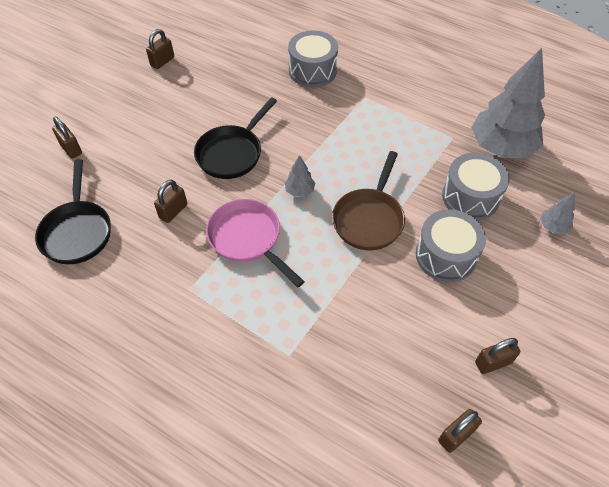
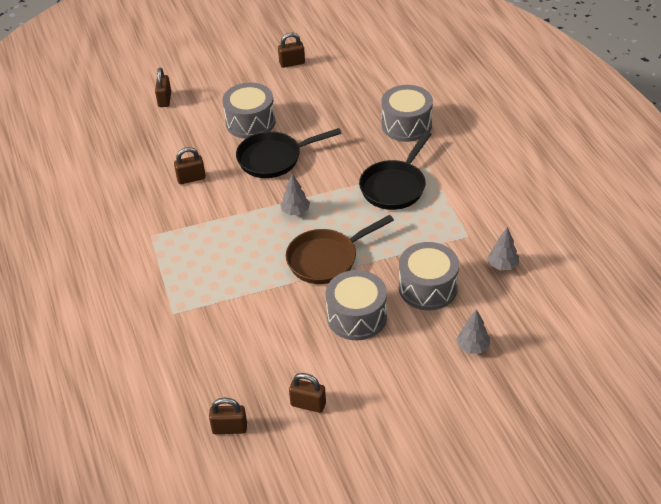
camera: 40 degrees right, 10 degrees down
(77, 232) = (117, 159): black pan -> black pan (395, 186)
(177, 131) = (250, 122): none -> grey drum
(248, 239) = (223, 224): pink pan -> none
(501, 148) = (502, 265): grey tree -> grey tree, size x0.42

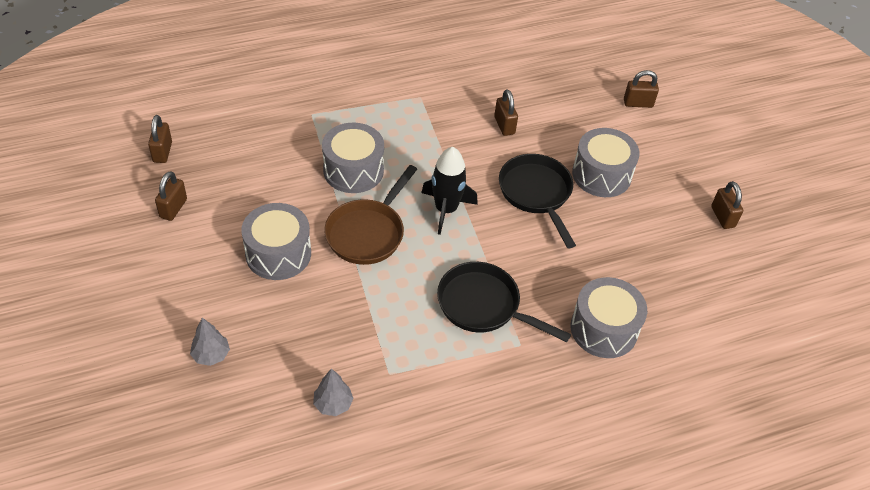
camera: 85 degrees right, 5 degrees up
(295, 211) = (446, 209): grey tree -> black rocket
(326, 259) = (368, 233): brown pan -> brown pan turned 120 degrees counterclockwise
(428, 288) = (309, 322): grey drum -> grey drum (353, 170)

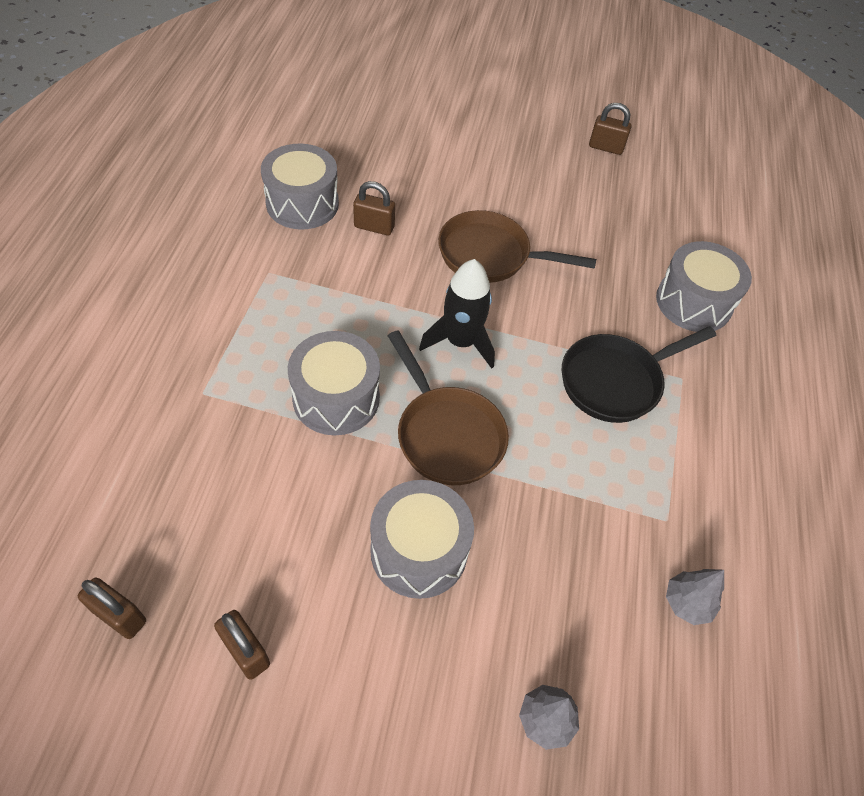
camera: 60 degrees left, 5 degrees up
(536, 194) = (490, 255): black pan -> brown pan
(601, 175) = (499, 194): grey drum -> grey drum (302, 204)
(638, 103) = (425, 117): brown padlock -> none

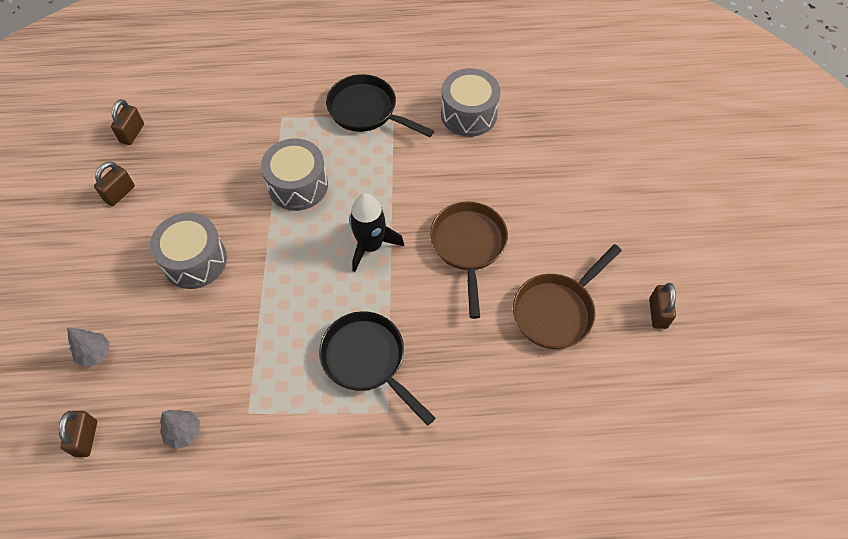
camera: 80 degrees right, 5 degrees up
(244, 296) = (366, 111): none -> black pan
(374, 227) = (465, 163): brown padlock -> brown padlock (86, 438)
(447, 434) = (286, 256): brown pan -> brown pan (556, 311)
(693, 302) = (479, 415): grey drum -> none

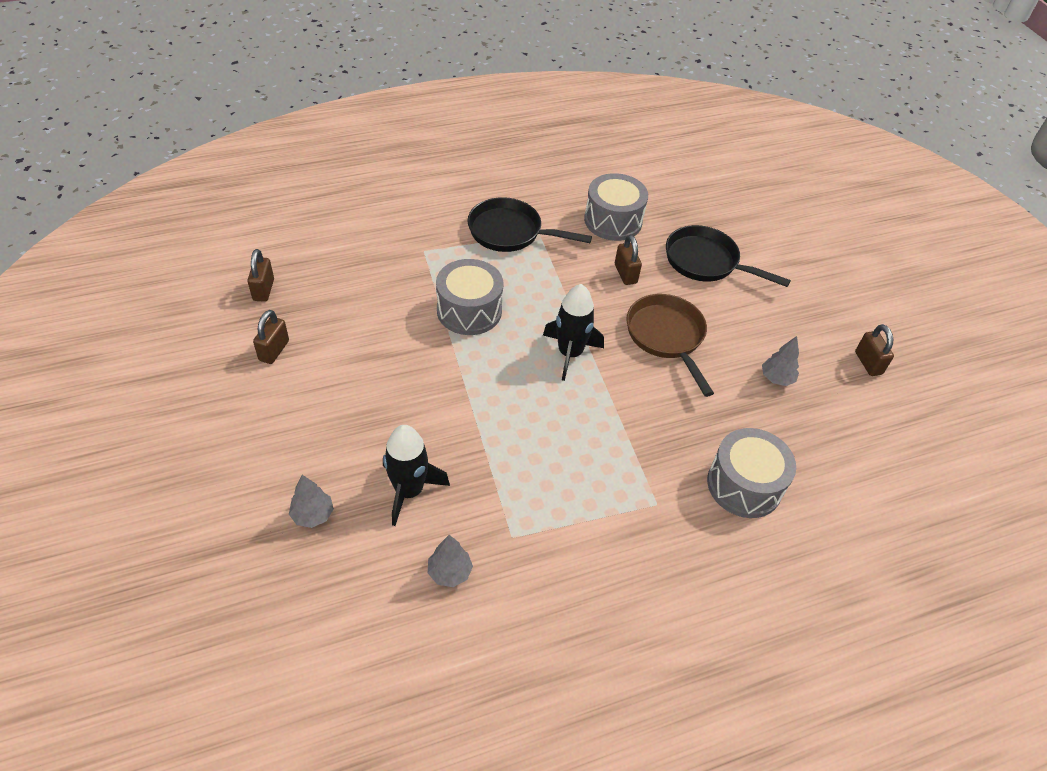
camera: 20 degrees left, 10 degrees down
(86, 438) = (339, 604): brown padlock -> brown padlock (625, 274)
(179, 350) = (409, 491): none -> black rocket
(195, 260) = (388, 401): grey drum -> grey drum (744, 485)
(367, 360) = (614, 459): black pan -> black pan (706, 262)
(556, 311) = (776, 378): brown pan -> grey tree

